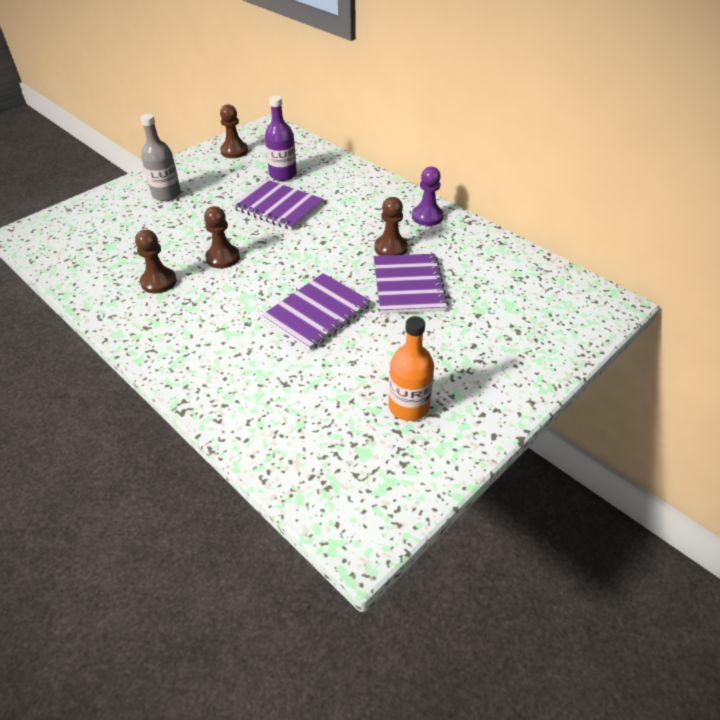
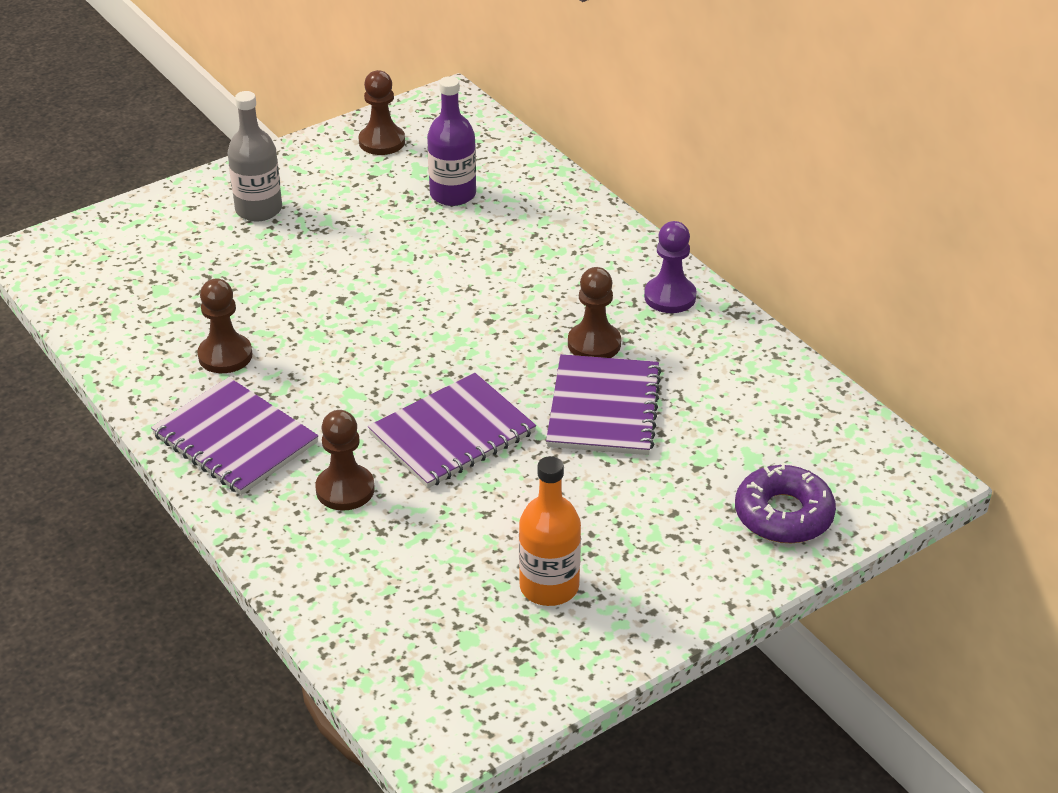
camera: 10 degrees right, 5 degrees down
(223, 258) = (328, 328): brown pawn -> brown pawn (345, 489)
(278, 206) = (432, 251): purple notebook -> purple notebook (235, 439)
(542, 337) = (783, 514): none -> purple donut

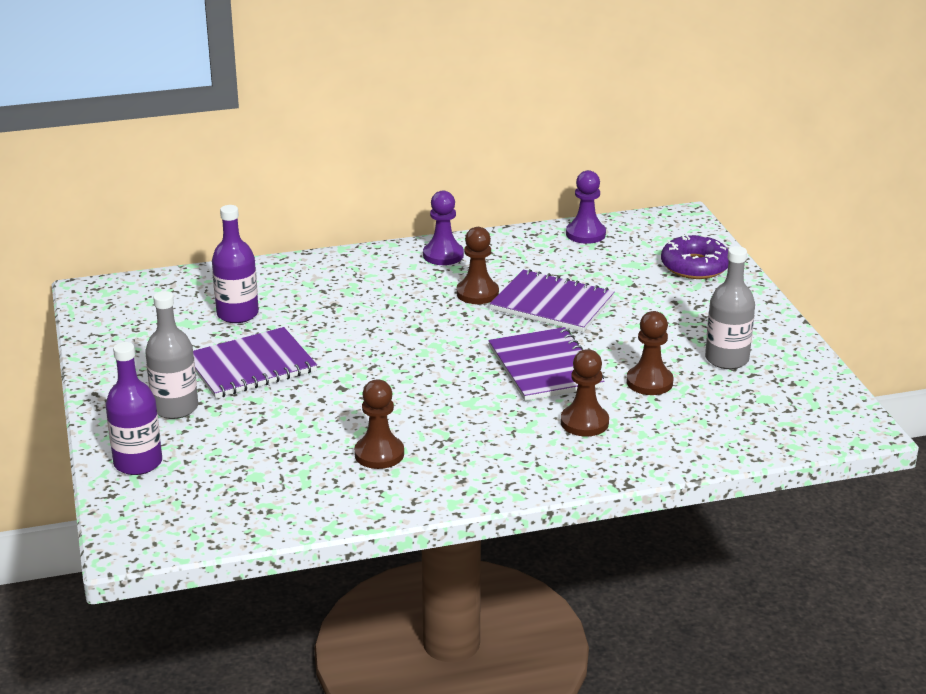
camera: 70 degrees left, 10 degrees down
(158, 217) = (138, 463): none -> purple bottle
(235, 439) = (494, 464): purple notebook -> purple notebook (251, 366)
(382, 142) = (127, 332): brown pawn -> brown pawn (649, 382)
(549, 586) = (726, 359): orange bottle -> grey bottle
(806, 398) = (585, 234): none -> purple pawn

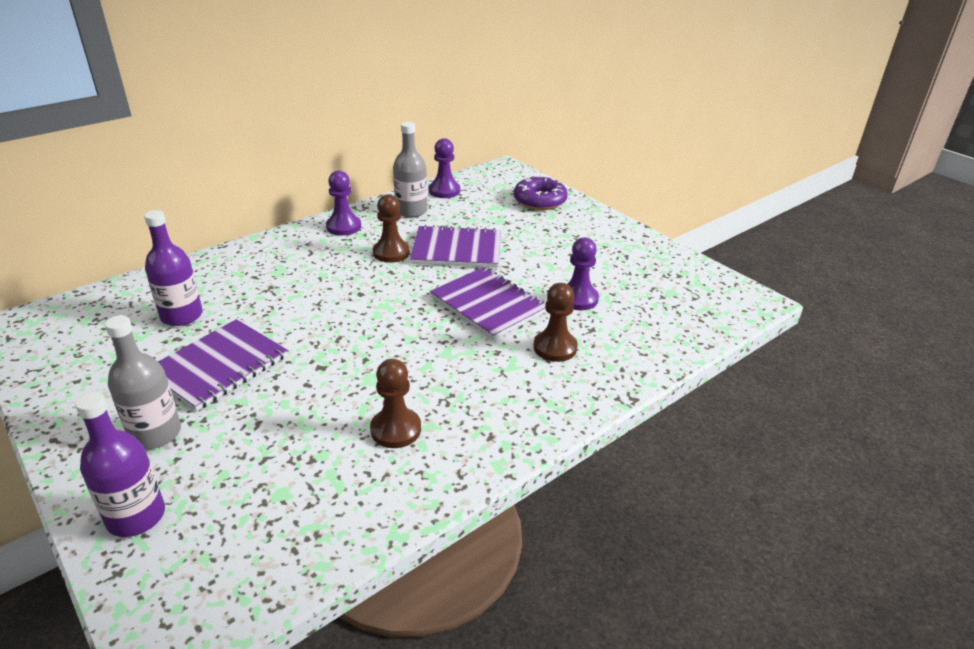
camera: 25 degrees left, 5 degrees up
(649, 382) = (578, 299): brown pawn -> purple pawn
(726, 359) = (618, 266): grey bottle -> grey bottle (411, 211)

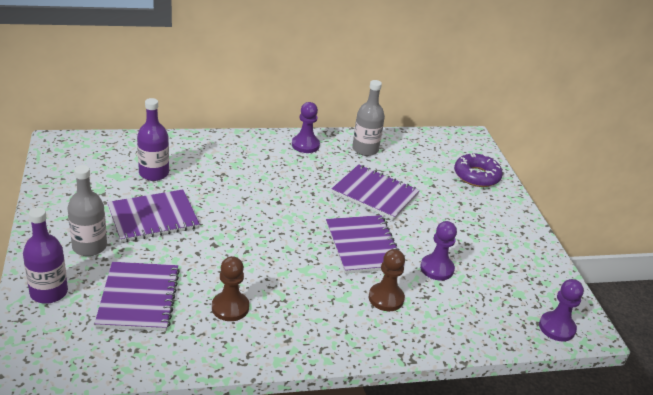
camera: 25 degrees right, 0 degrees up
(271, 468) = (138, 298): none -> purple notebook
(391, 253) = (324, 178): brown pawn -> none
(444, 191) = (404, 141): purple pawn -> purple pawn (557, 328)

